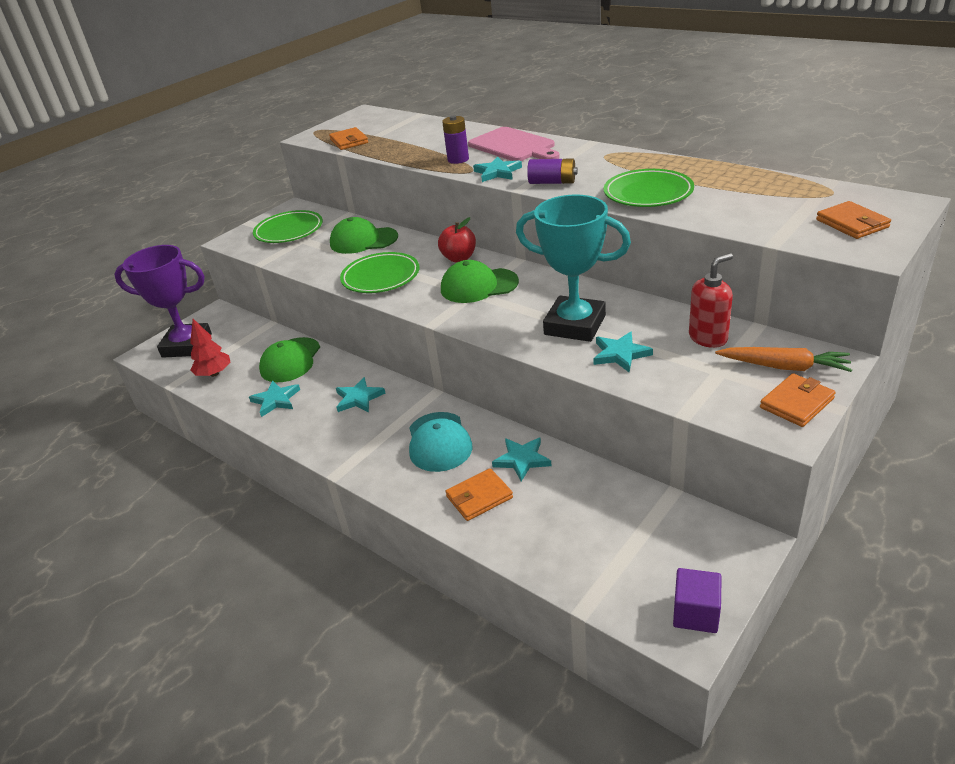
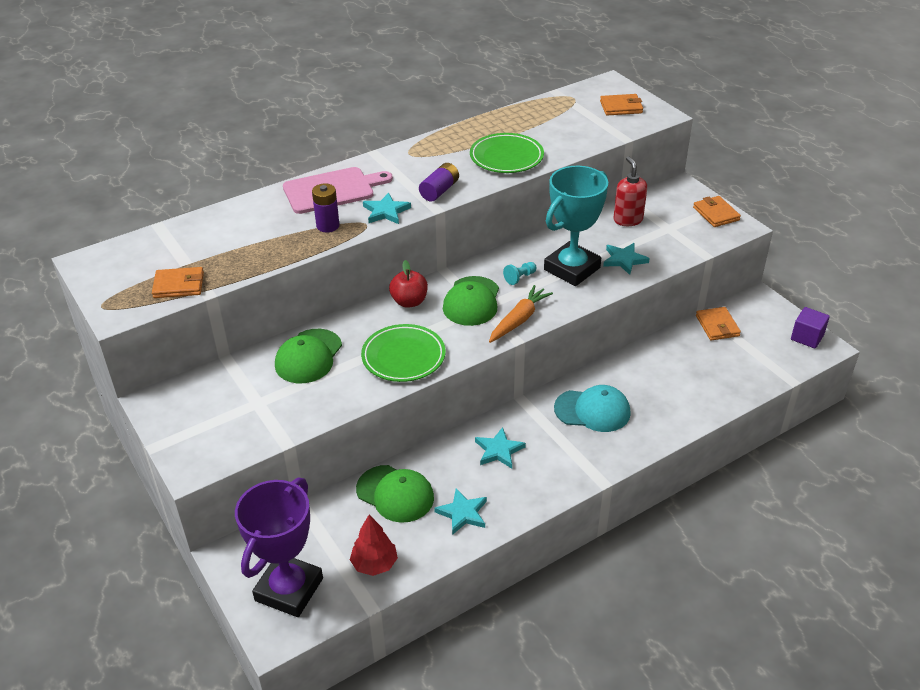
camera: 75 degrees left, 5 degrees up
(289, 231) = (221, 412): green plate -> none
(479, 497) = (669, 402): orange wallet -> orange wallet (717, 326)
(522, 460) = (638, 370): turquoise star -> none
(535, 300) = (520, 278): none -> turquoise pawn
(784, 367) = (677, 204): orange carrot -> orange carrot (519, 319)

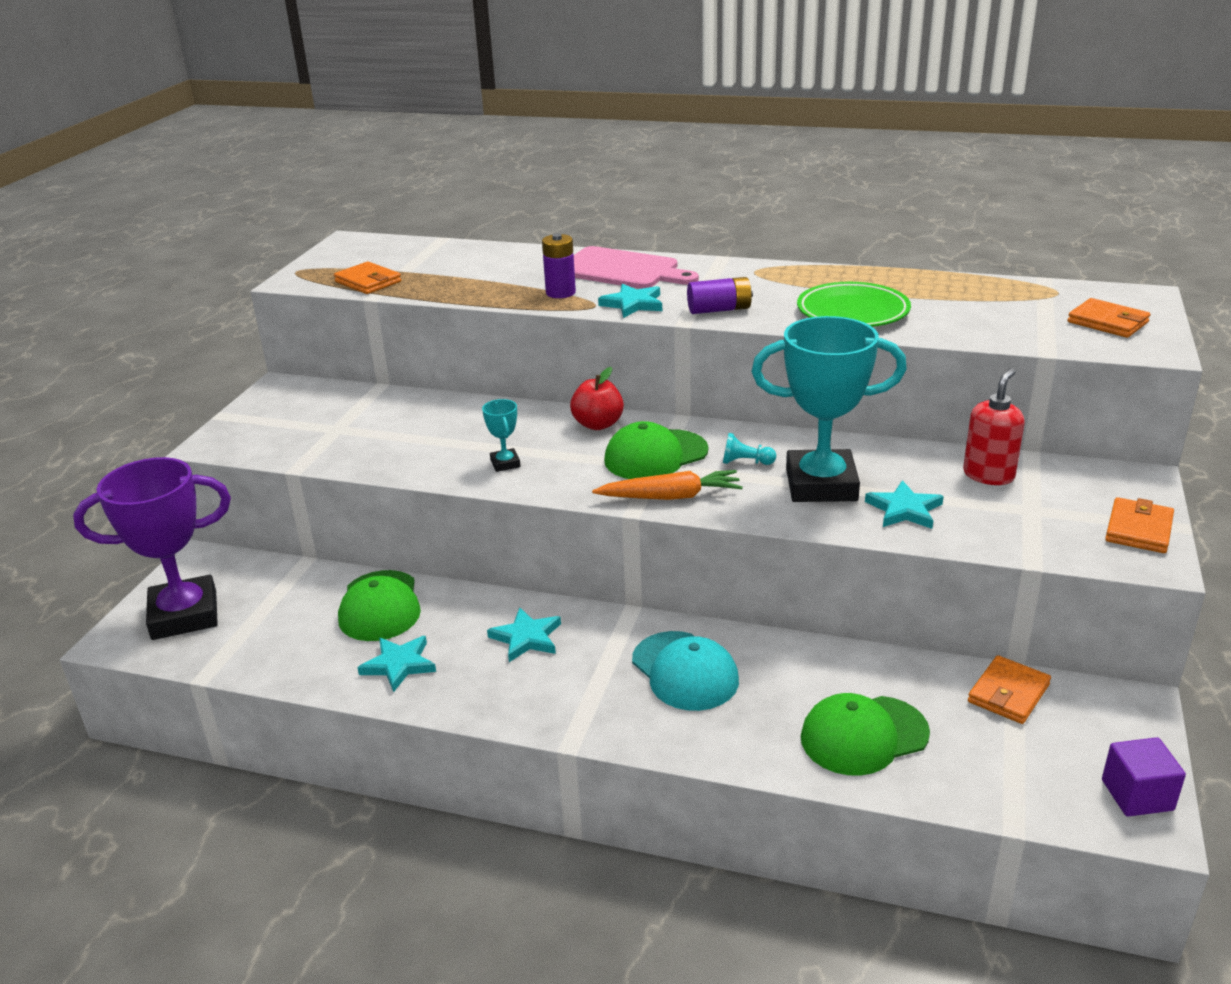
camera: 50 degrees right, 10 degrees down
(308, 356) = (435, 418): green cap -> green cap (863, 735)
(374, 564) = (266, 647): red tree -> none
(403, 357) = (505, 463): green plate -> turquoise trophy

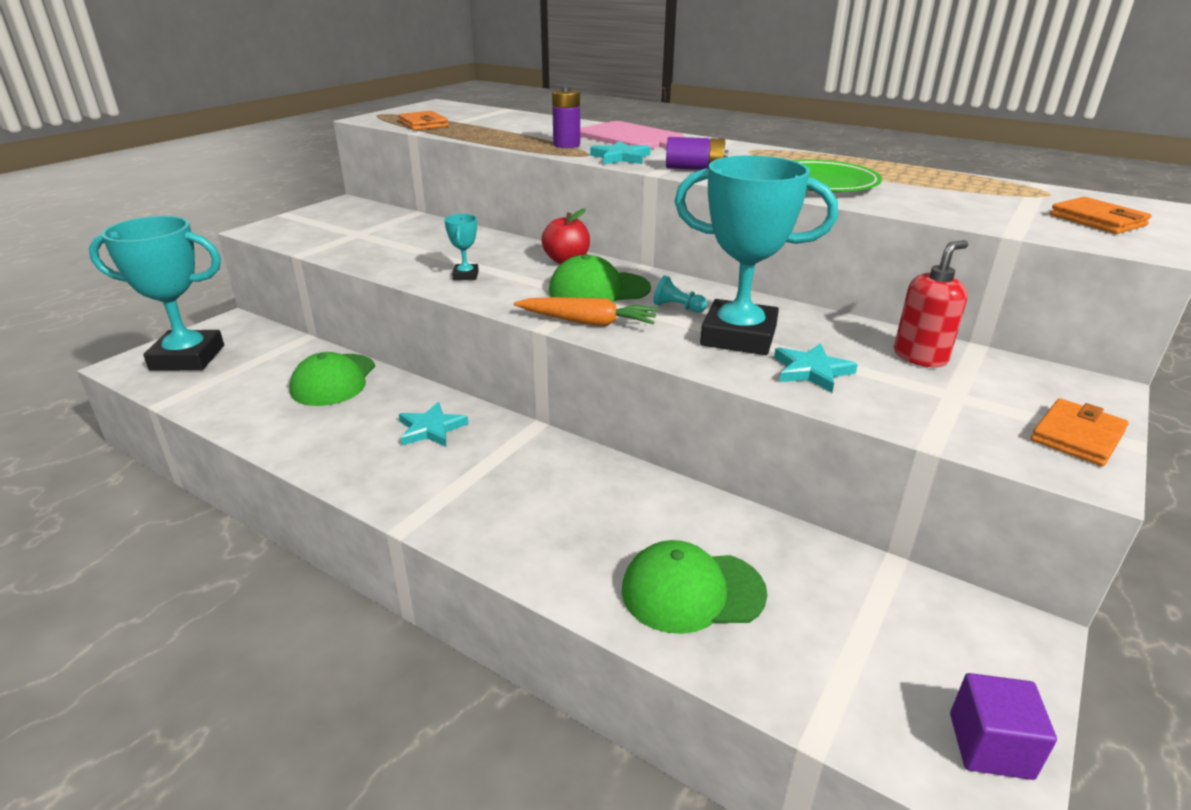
camera: 15 degrees right, 0 degrees up
(184, 615) = (187, 358): purple trophy -> turquoise trophy
(399, 665) = (312, 428): turquoise star -> none
(685, 671) = (550, 487): turquoise cap -> none
(1008, 693) = (875, 586): orange wallet -> none

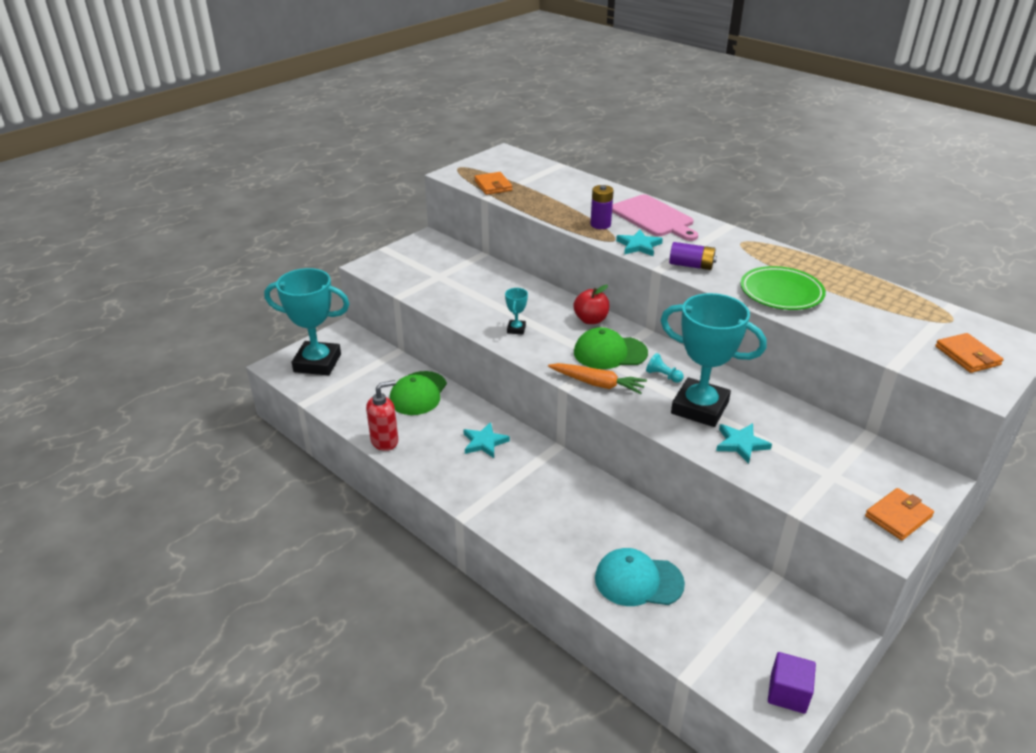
camera: 10 degrees right, 5 degrees up
(692, 591) = (638, 580): green cap -> turquoise cap
(920, 357) = (822, 439): red soap dispenser -> red soap dispenser (385, 441)

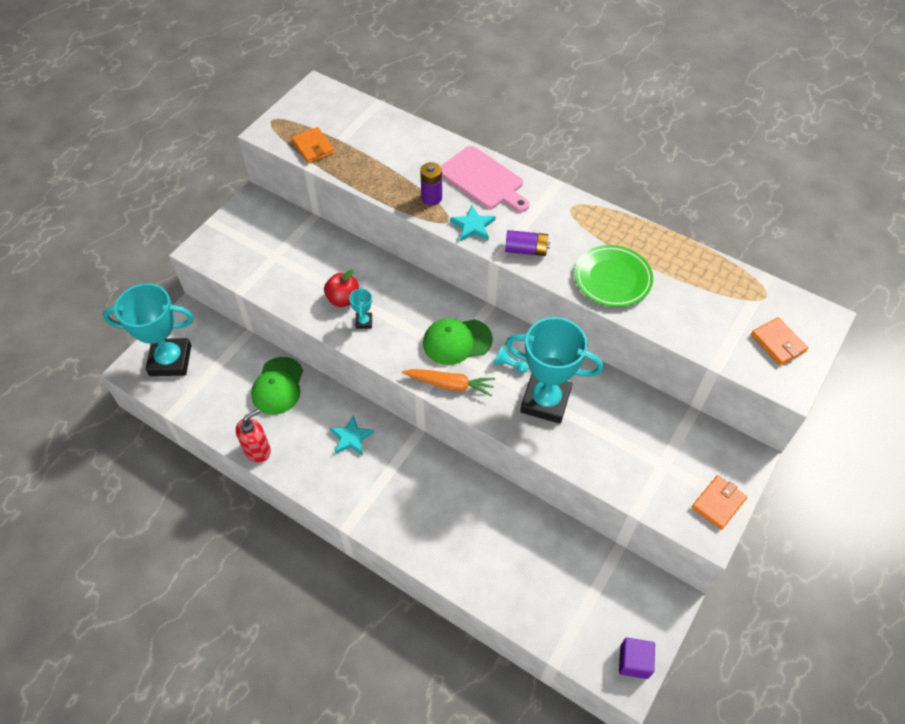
camera: 10 degrees left, 20 degrees up
(591, 320) = (434, 299): red apple -> red apple (343, 299)
(638, 580) = (506, 571): turquoise cap -> none
(741, 444) = (584, 440): turquoise star -> none

